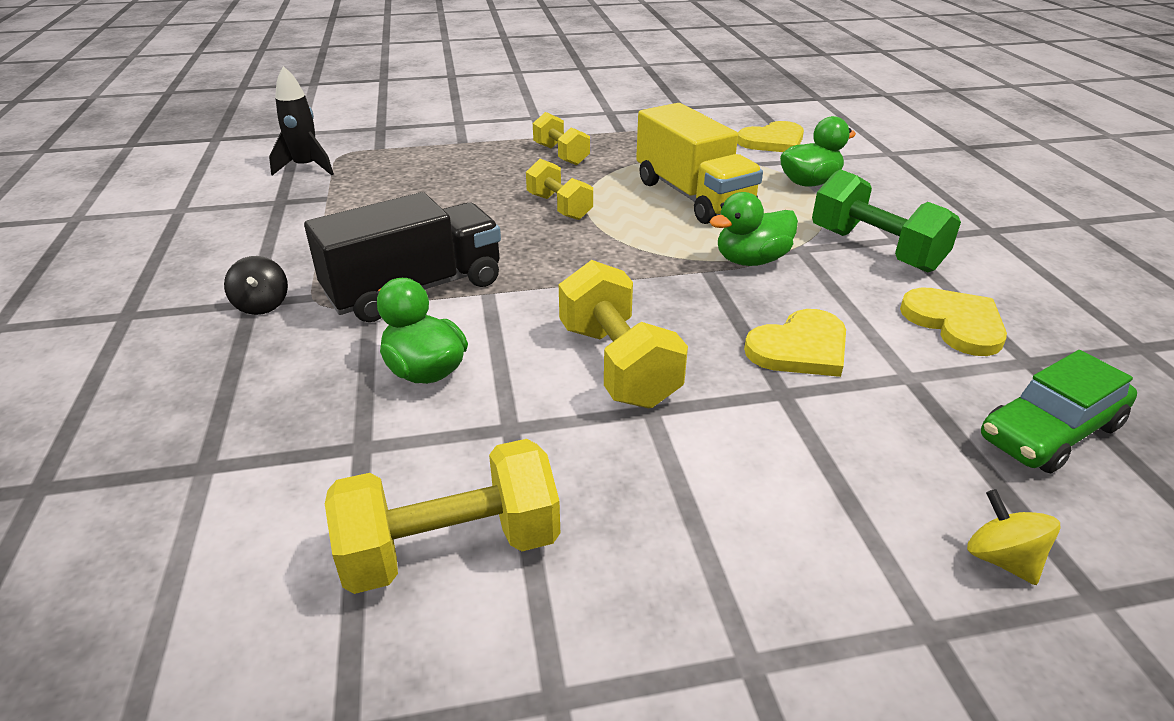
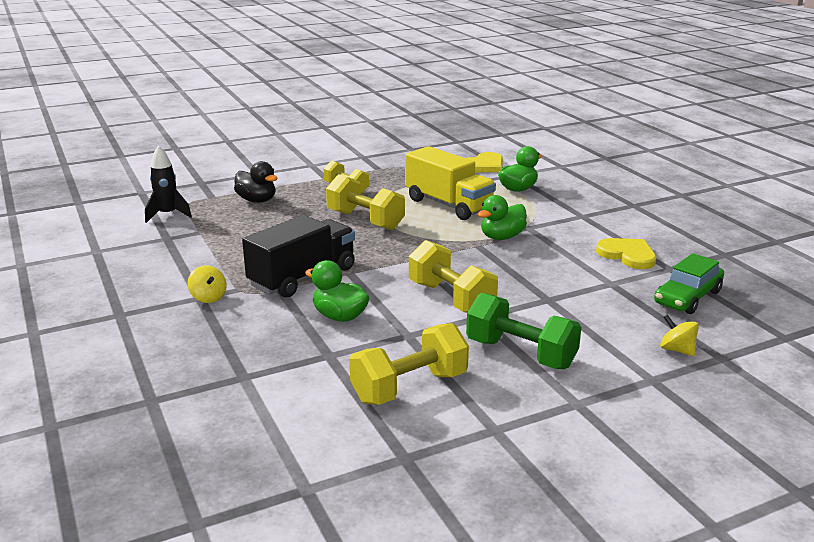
camera: 15 degrees left, 10 degrees down
(262, 305) = (208, 297): black spinning top -> yellow spinning top
(432, 160) = (257, 200): none -> black duck
(559, 207) = (365, 220): yellow dumbbell -> yellow dumbbell, size x1.53
(800, 348) = (548, 277): yellow heart -> none
(875, 250) = (571, 223): green dumbbell -> green dumbbell (520, 354)

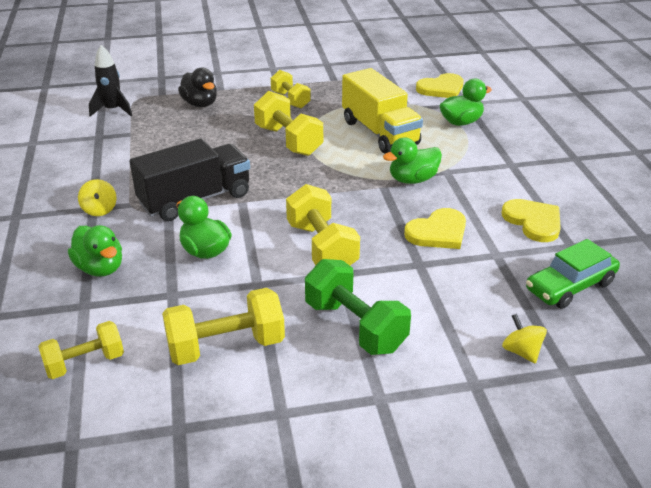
camera: 15 degrees right, 10 degrees up
(241, 344) = (100, 268): none -> green duck
(276, 422) = (85, 363): none -> yellow dumbbell
(550, 273) = (438, 232): none -> yellow heart

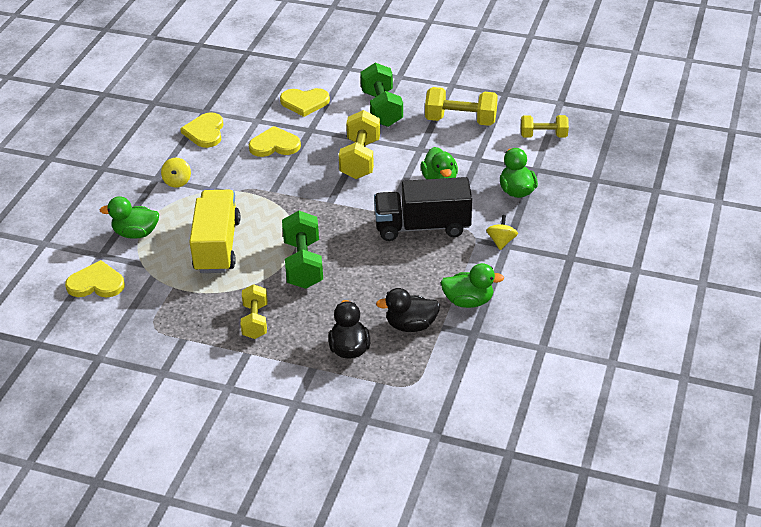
camera: 150 degrees left, 5 degrees up
(113, 110) = (445, 372): black rocket -> none
(158, 128) = (411, 325): none -> black duck
(288, 141) = (303, 264): yellow dumbbell -> green dumbbell
(412, 179) = (244, 190): green duck -> green duck (468, 301)
(468, 299) = (304, 103): none -> yellow heart
(521, 351) = (308, 73): yellow spinning top -> yellow spinning top (177, 181)
(570, 286) = (239, 91): green car -> none

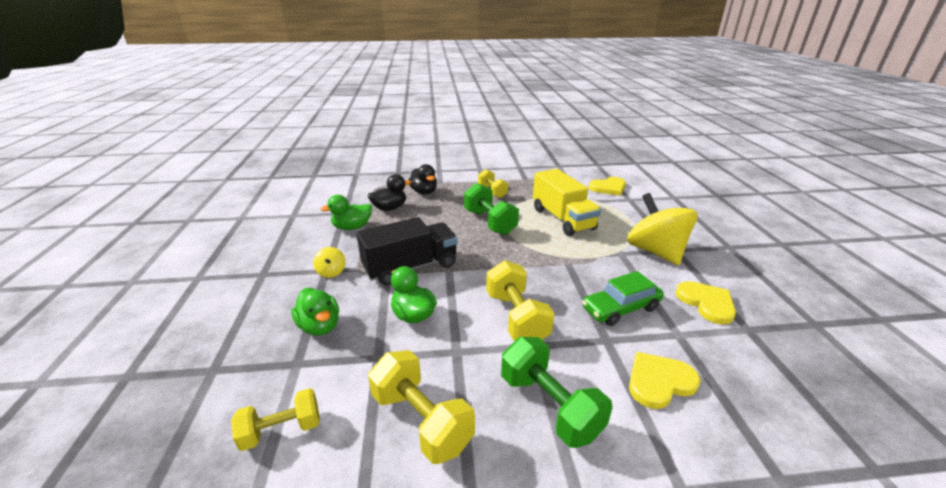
camera: 155 degrees right, 10 degrees down
(136, 233) = (627, 213): green duck -> none
(177, 181) = (655, 251): yellow spinning top -> yellow spinning top, size x2.38
(274, 145) = (620, 308): yellow heart -> green car
(460, 120) = (421, 421): yellow dumbbell -> yellow dumbbell turned 60 degrees clockwise

